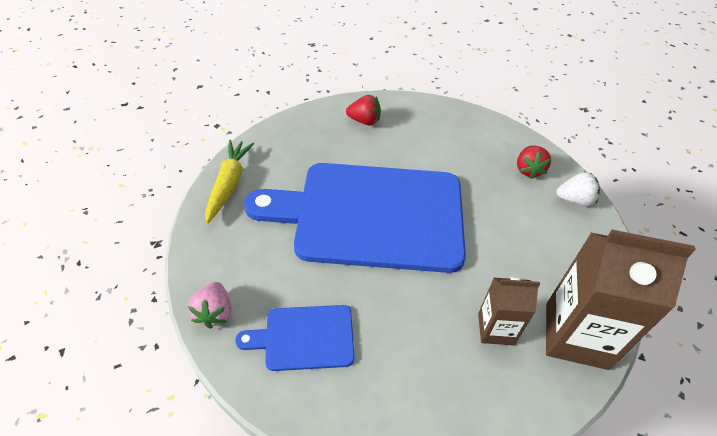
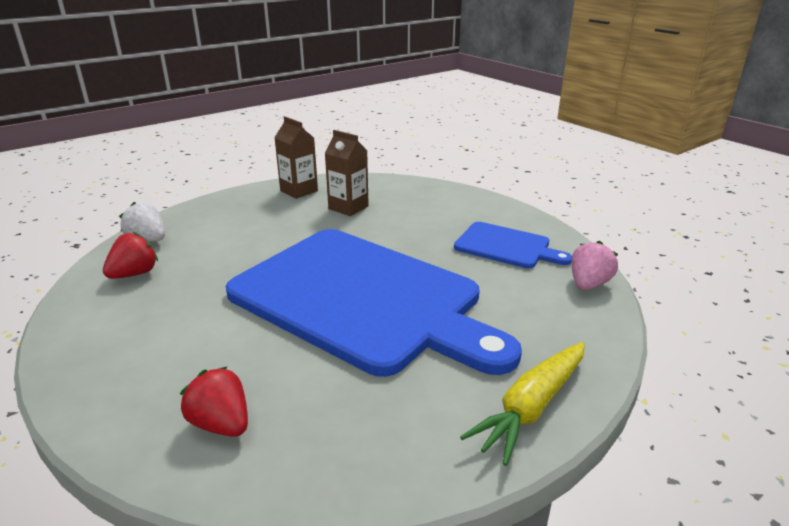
camera: 145 degrees left, 20 degrees down
(576, 335) = (299, 191): brown carton -> brown carton, size x0.56

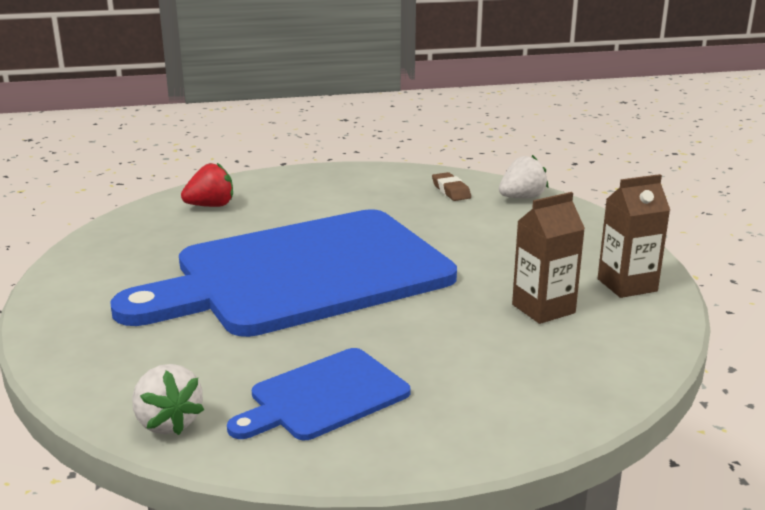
camera: 115 degrees right, 5 degrees down
(134, 274) = (451, 191): red strawberry -> brown eraser
(532, 407) = (65, 307): yellow carrot -> none
(588, 284) = (168, 422): pink strawberry -> white strawberry

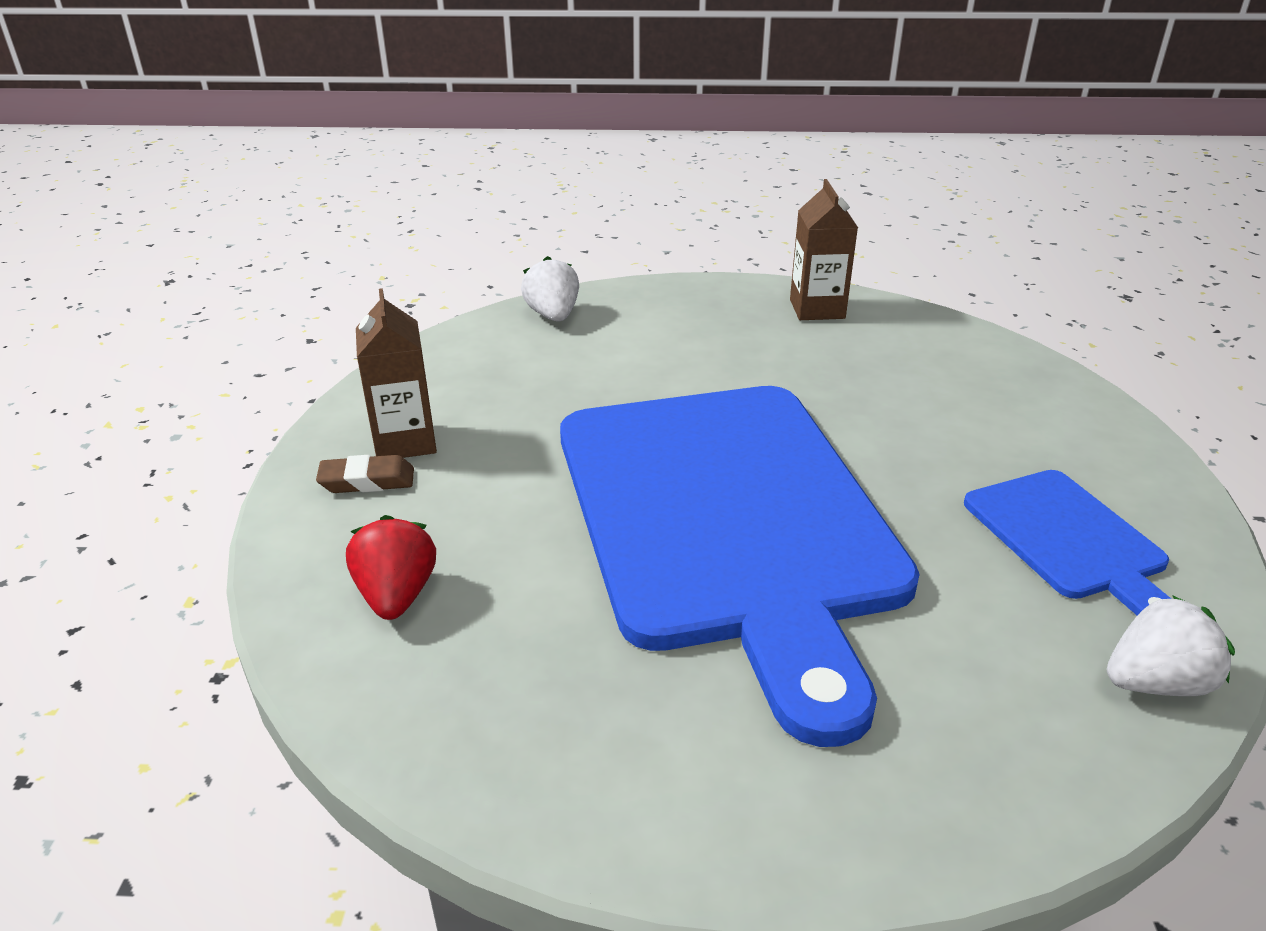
camera: 75 degrees left, 10 degrees up
(451, 191) = (496, 357): brown eraser -> brown eraser (367, 481)
(543, 309) = (863, 363): brown carton -> brown carton (405, 441)

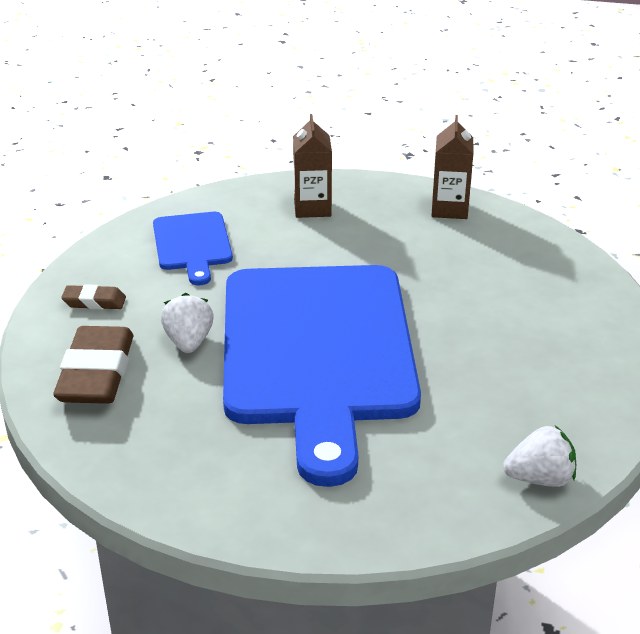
camera: 10 degrees right, 0 degrees up
(397, 595) = (96, 374): red strawberry -> brown eraser
(405, 441) = (125, 278): brown carton -> brown carton (312, 208)
(553, 315) = (252, 196): white strawberry -> white strawberry (189, 342)
(1068, 538) = (538, 390): blue cutting board -> blue cutting board (192, 244)

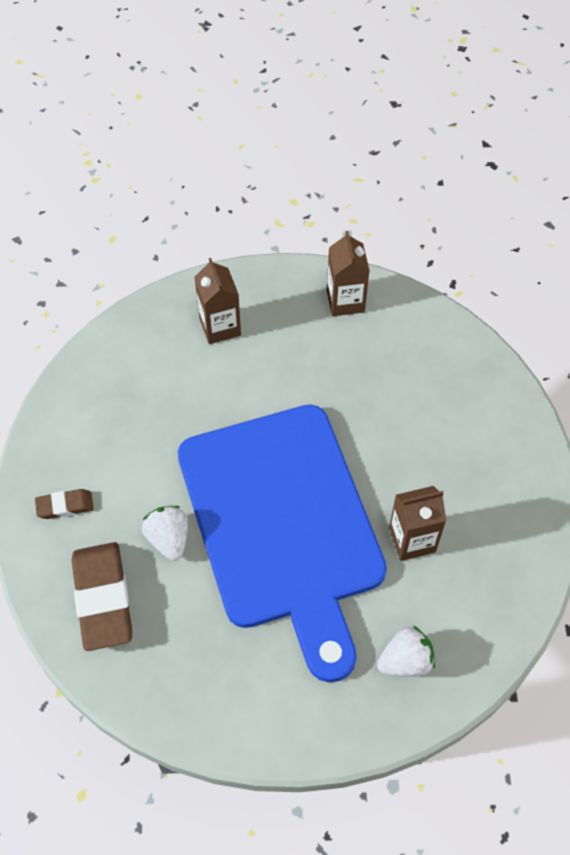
camera: 15 degrees left, 25 degrees up
(192, 244) = (126, 405): blue cutting board -> none
(460, 388) = (412, 540): none -> brown carton
(540, 479) = (497, 629): white strawberry -> white strawberry (405, 661)

